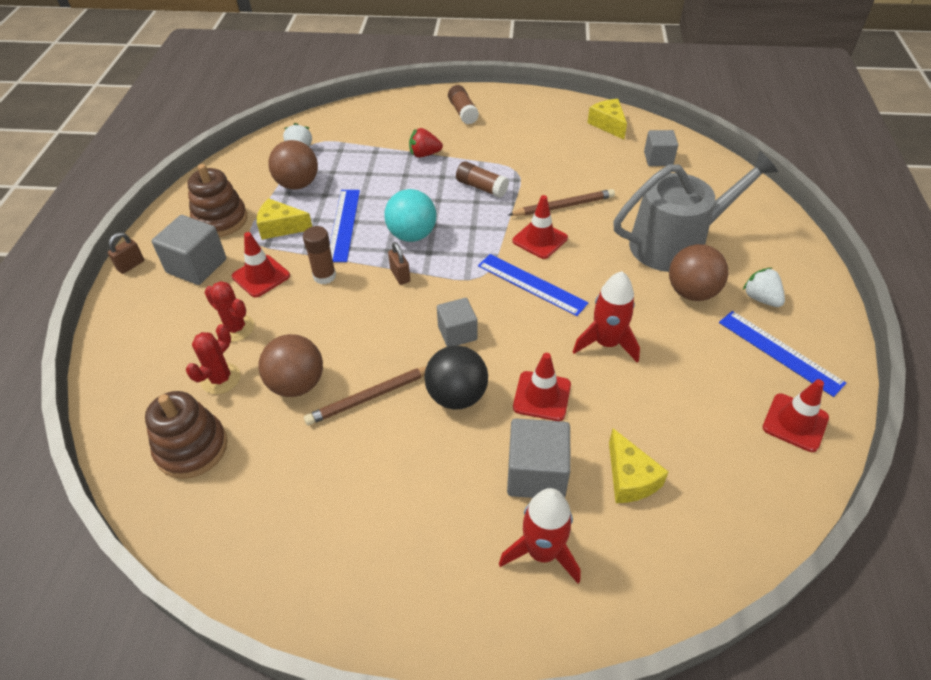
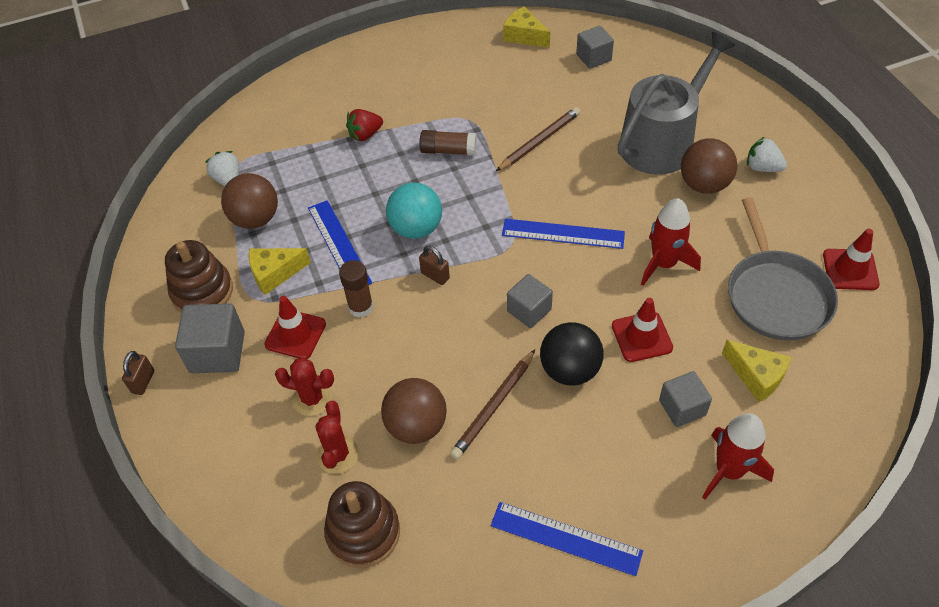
camera: 25 degrees left, 5 degrees up
(463, 112) = (371, 71): brown glue stick -> none
(536, 474) = (682, 408): grey cube -> grey cube, size x0.66
(540, 239) = (540, 185): red traffic cone -> none
(699, 414) = (776, 295): none -> grey pan
(779, 352) = (804, 212): blue ruler -> blue ruler (565, 538)

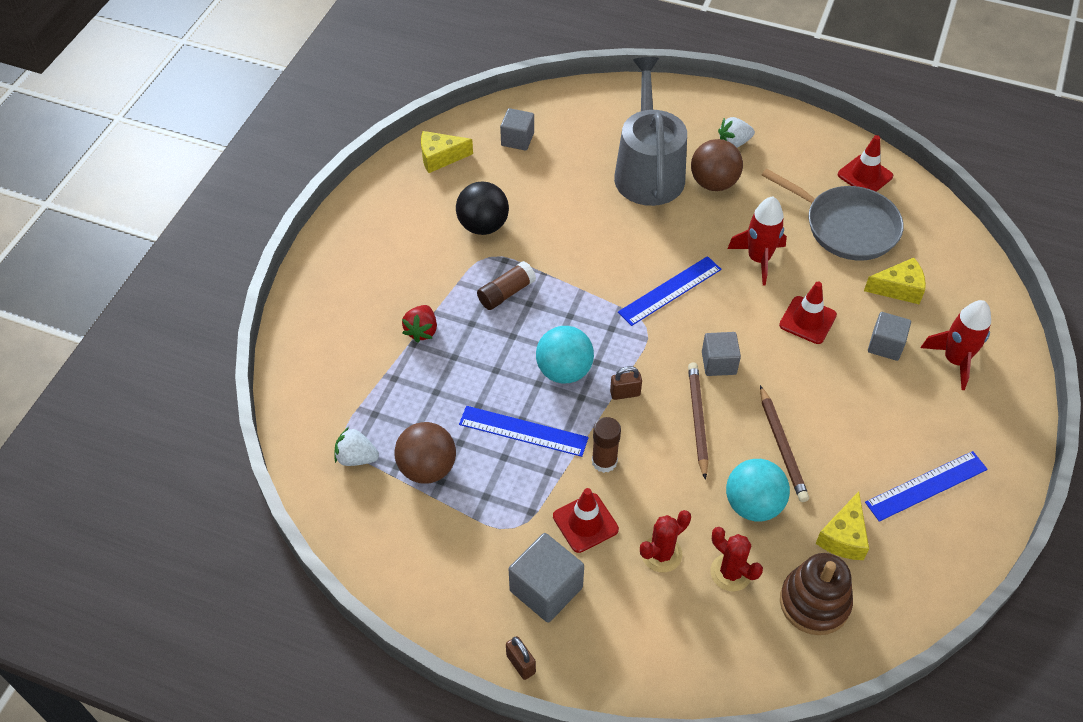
camera: 50 degrees left, 0 degrees up
(202, 292) = (467, 559): brown stacking toy -> none
(275, 274) = (505, 495): yellow cheese -> yellow cheese (843, 537)
(416, 426) = (753, 505): brown ball -> turquoise ball
(539, 141) = (564, 234): brown pencil -> brown pencil (697, 419)
(570, 370) = (795, 380): black ball -> black ball (483, 226)

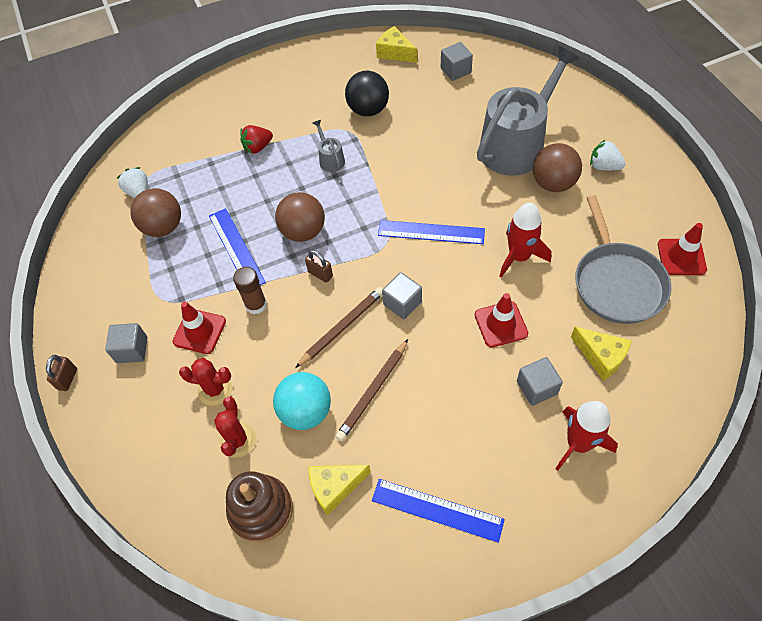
camera: 50 degrees right, 5 degrees up
(506, 293) = (330, 159): brown glue stick -> grey watering can
(546, 589) = (132, 350): grey cube -> grey cube, size x0.66
(564, 371) = (303, 231): turquoise ball -> brown ball

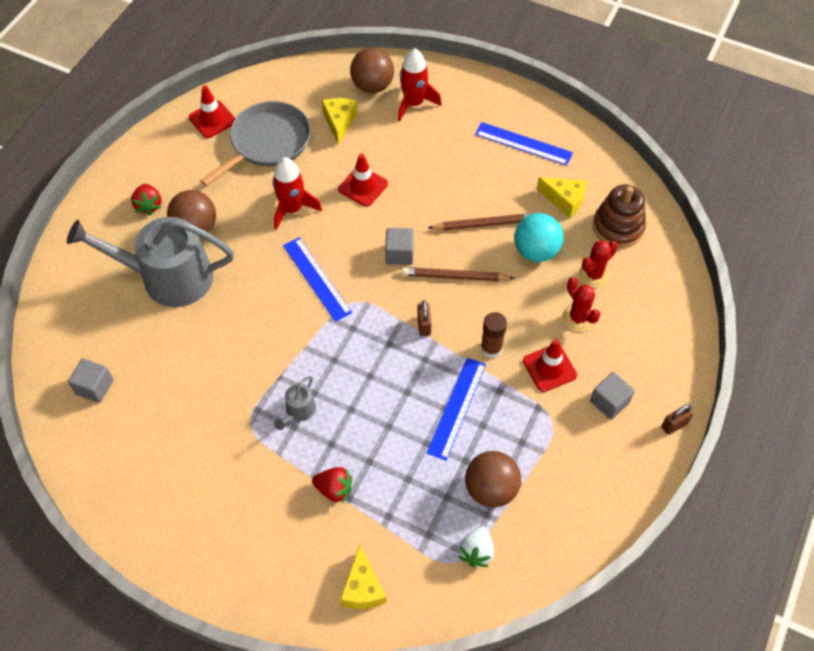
camera: 135 degrees left, 0 degrees up
(303, 231) = (395, 370): brown ball -> brown ball (372, 86)
(368, 110) = (208, 427): black ball -> none
(395, 52) = (102, 463): yellow cheese -> yellow cheese (362, 588)
(437, 510) = (523, 143): blue ruler -> blue ruler turned 45 degrees counterclockwise
(536, 388) = (394, 142): grey cube -> none
(604, 166) = (149, 205): white strawberry -> red strawberry

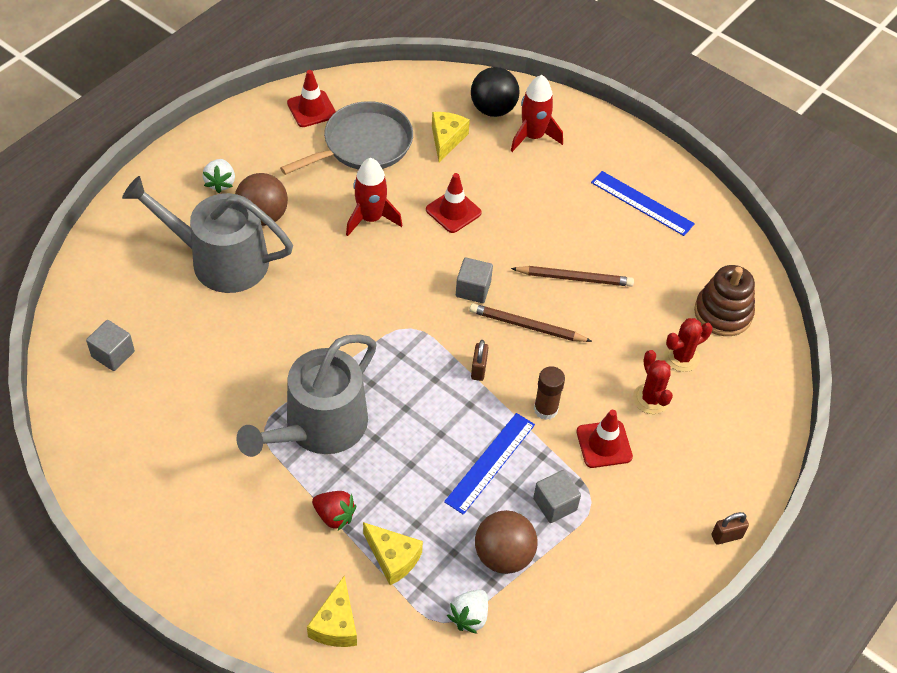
camera: 10 degrees right, 5 degrees down
(149, 205) = (220, 183): red strawberry -> white strawberry
(298, 411) = (319, 427): grey watering can -> grey watering can, size x2.47
(316, 278) = (376, 295): blue ruler -> none
(372, 86) = (493, 109): brown ball -> black ball
(536, 251) = (624, 319): turquoise ball -> none
(564, 200) = (671, 272): yellow cheese -> yellow cheese (393, 558)
(609, 402) = (660, 495): grey cube -> grey cube (555, 504)

